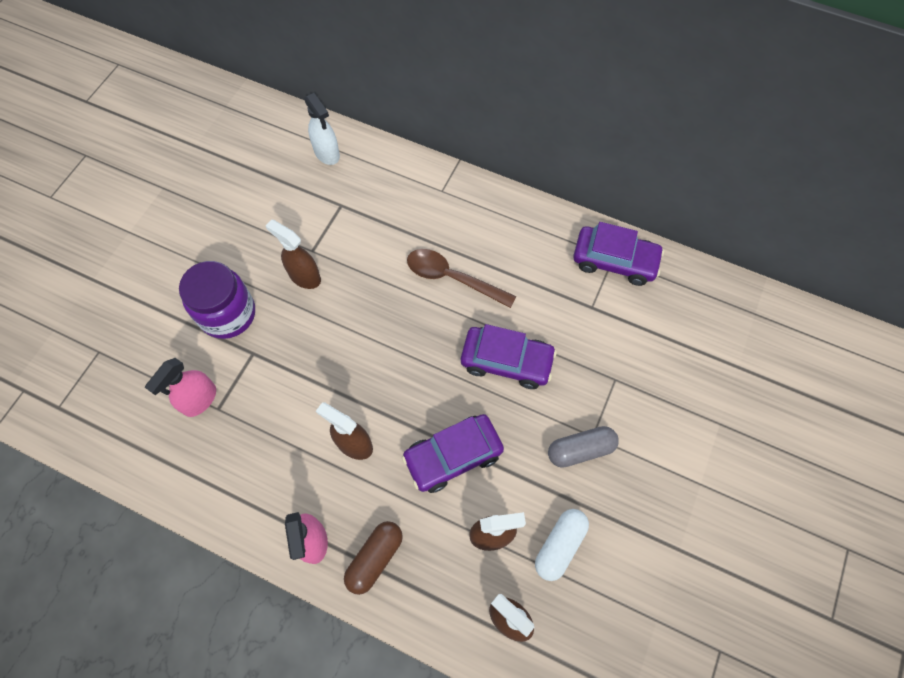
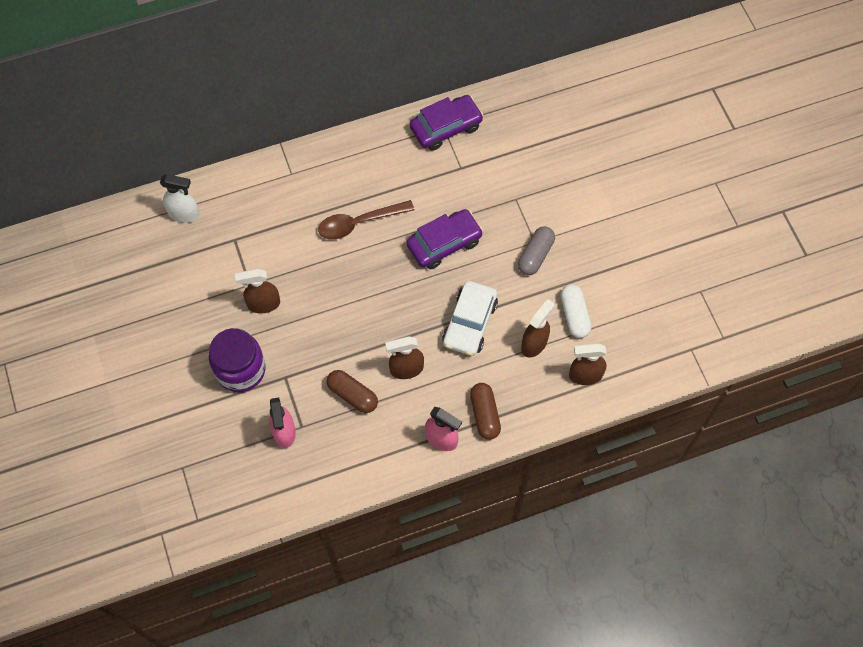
camera: 45 degrees left, 0 degrees up
(286, 422) = (352, 395): none -> brown capsule
(453, 456) = (470, 323): purple car -> white car

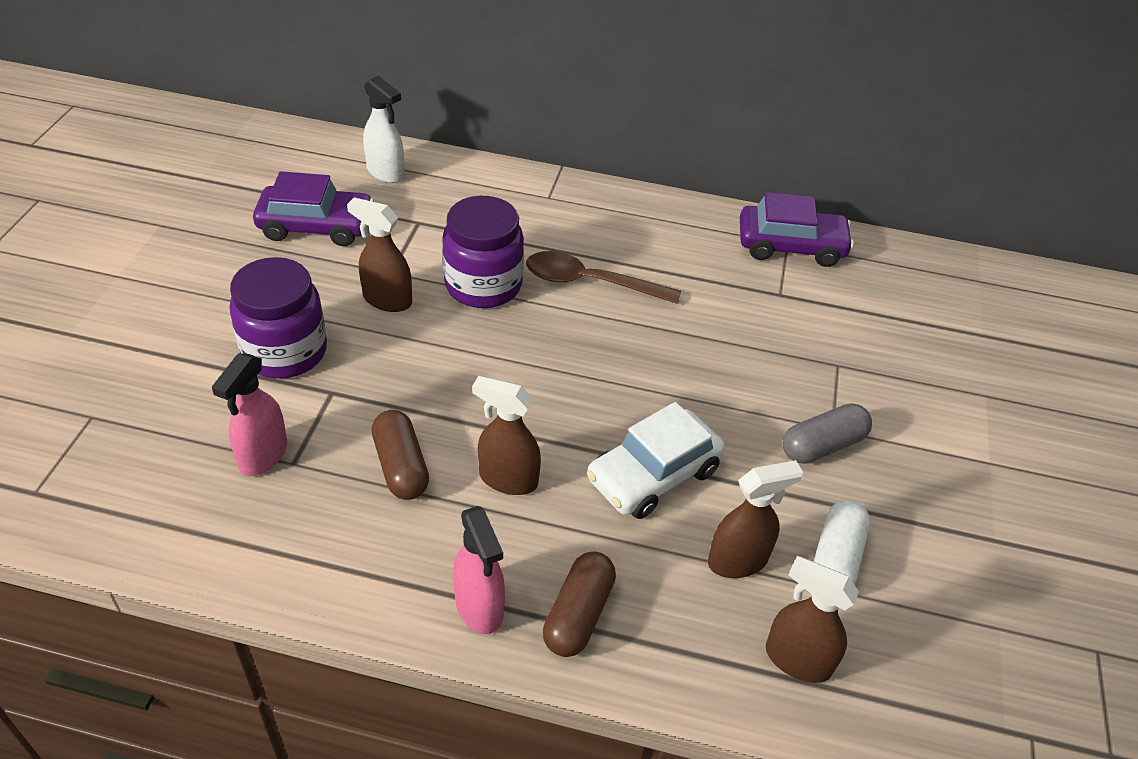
camera: 30 degrees right, 20 degrees down
(305, 261) = (483, 285): none -> purple jar
(444, 243) = (691, 361): purple car -> purple car (316, 226)

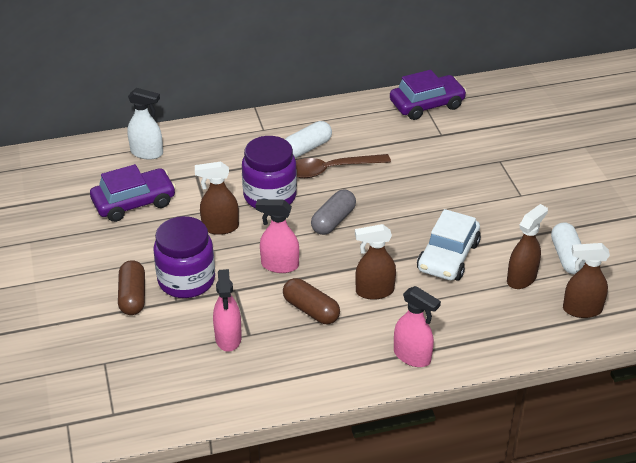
camera: 25 degrees left, 5 degrees down
(415, 383) = (279, 265): none -> pink spray bottle
(578, 614) = (464, 337): brown capsule -> brown capsule (133, 296)
(584, 242) = (307, 148): none -> white capsule
(822, 445) = (522, 205): grey capsule -> grey capsule (333, 221)

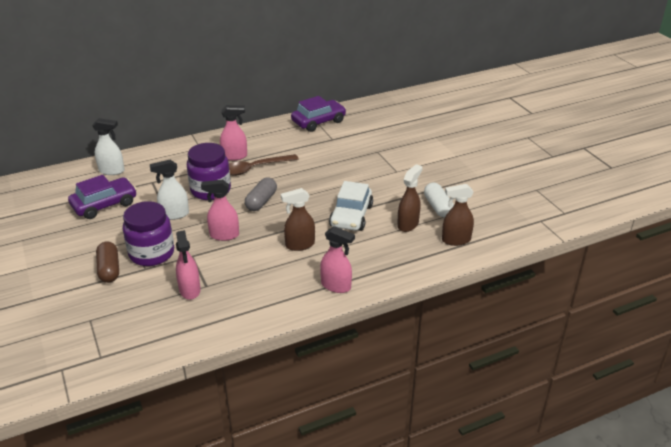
camera: 10 degrees left, 5 degrees down
(220, 227) = (174, 214): brown spray bottle -> white spray bottle
(307, 148) = (235, 156): white capsule -> pink spray bottle
(311, 310) = (253, 263): brown capsule -> none

